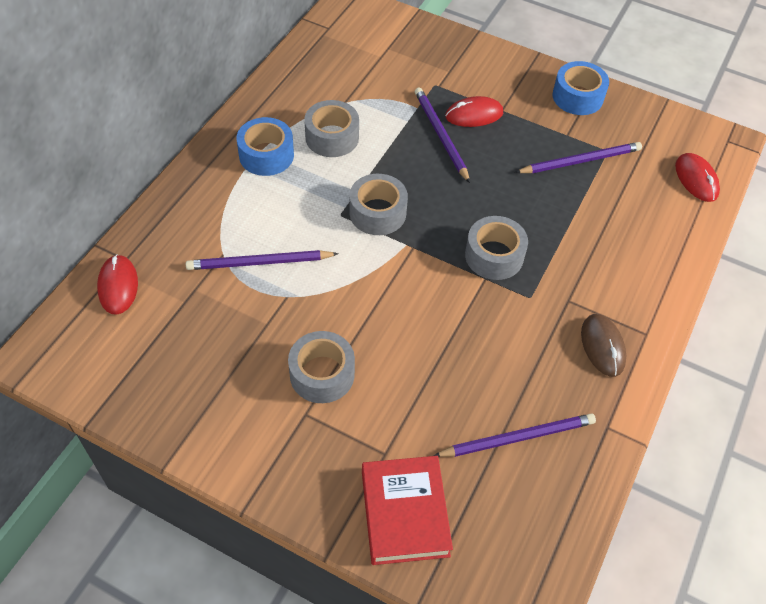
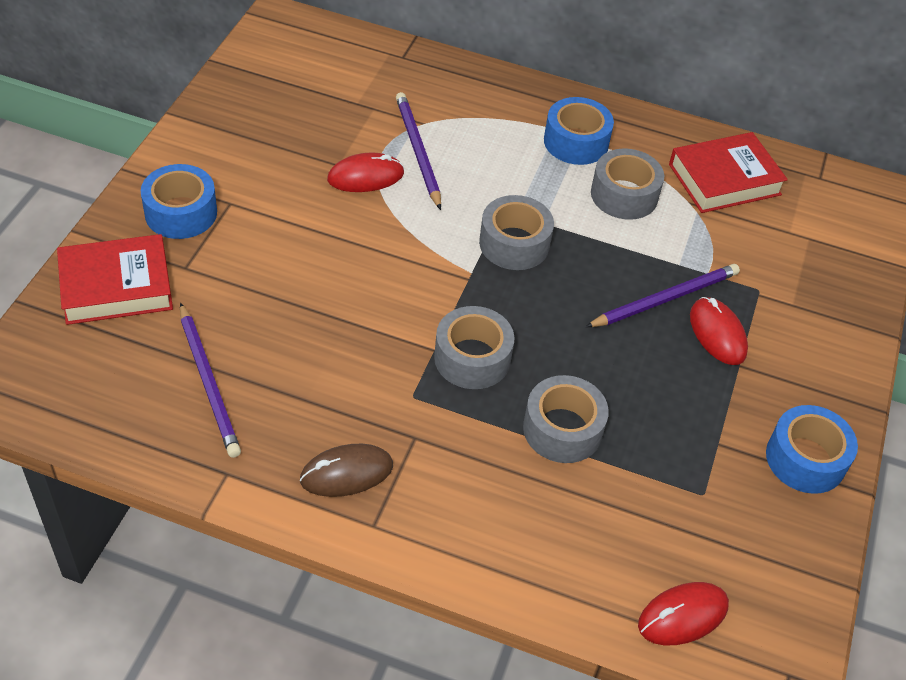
camera: 80 degrees right, 5 degrees down
(118, 286) = (368, 57): red mouse -> red mouse (365, 176)
(313, 456) = (181, 213): none -> blue tape
(322, 374) = (279, 212): grey tape -> grey tape (562, 429)
(323, 78) = (724, 179): none -> red book
(580, 161) = (671, 459): purple pencil -> none

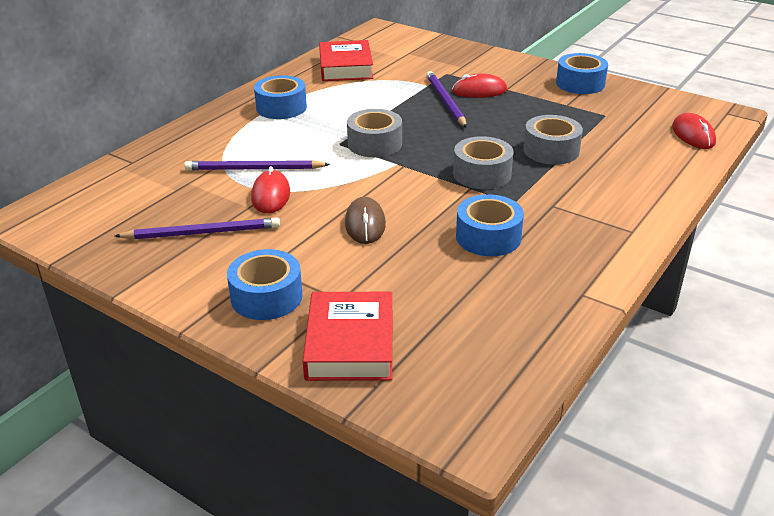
camera: 70 degrees left, 15 degrees down
(208, 383) = (483, 296): purple pencil -> purple pencil (202, 233)
(325, 377) = (488, 237): none -> blue tape
(346, 473) = (584, 237): brown mouse -> brown mouse (365, 224)
(624, 195) = (344, 99): grey tape -> none

